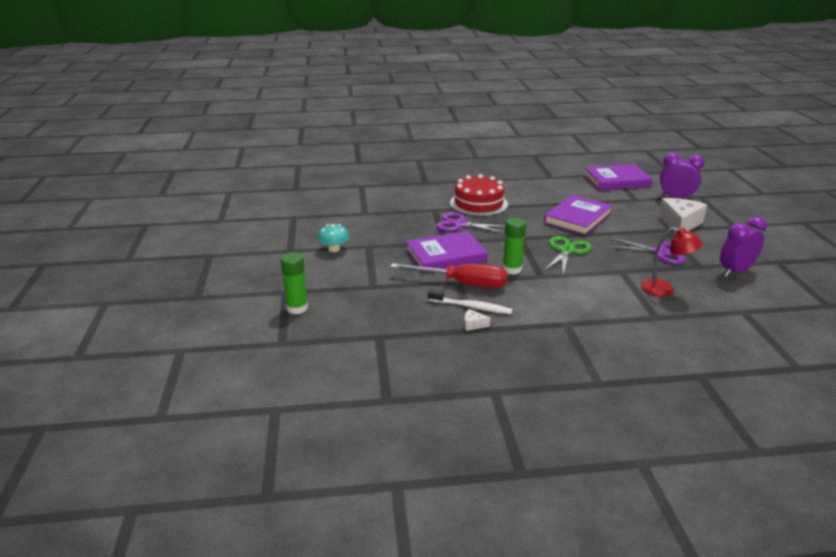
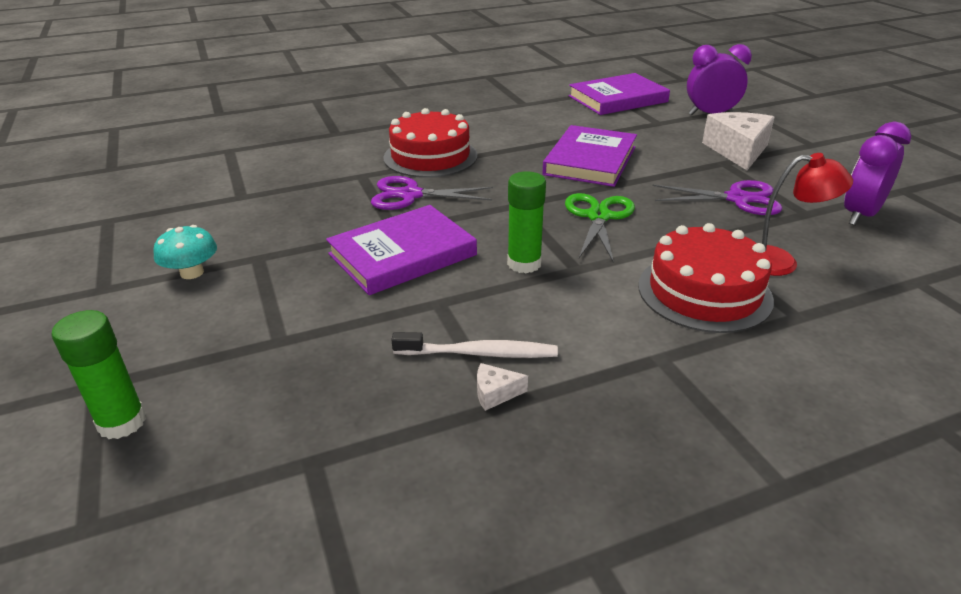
camera: 15 degrees left, 5 degrees up
(462, 283) = (448, 306): red screwdriver -> none
(608, 298) = (704, 292): none -> red cake

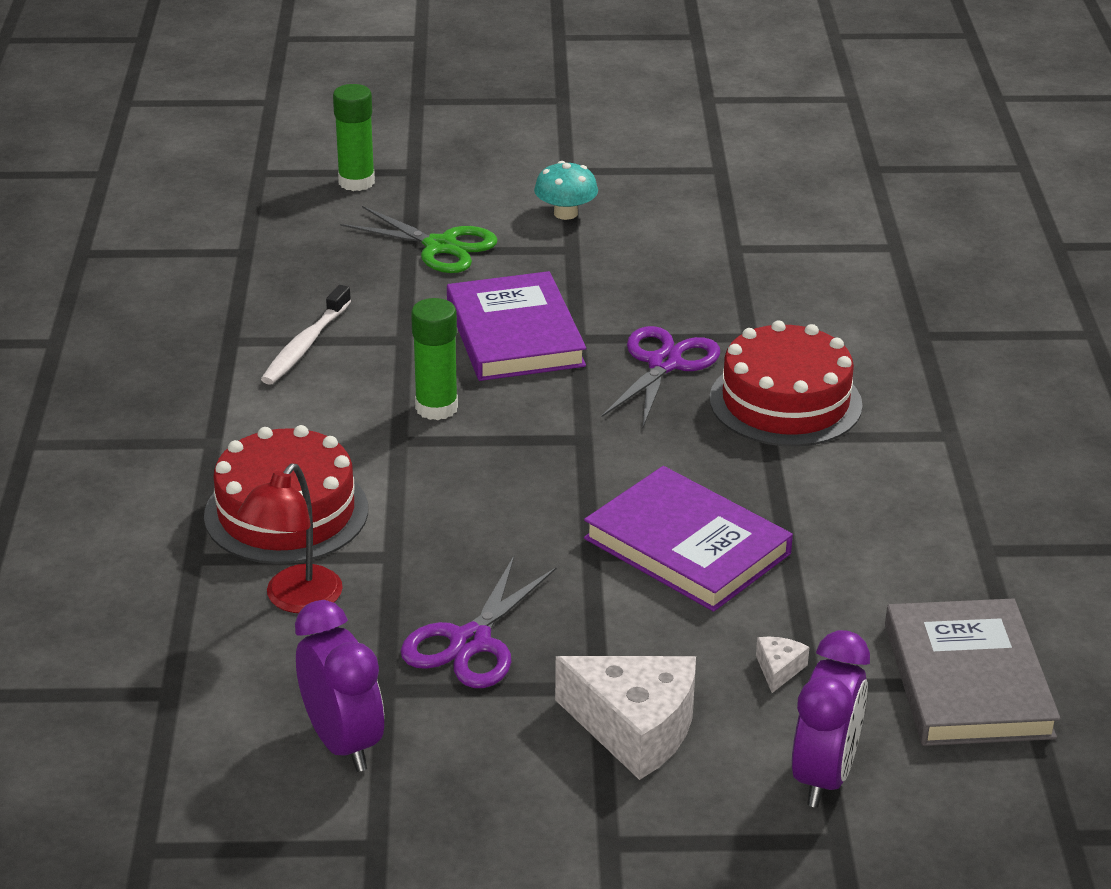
camera: 110 degrees right, 0 degrees up
(495, 393) = (246, 341): white cheese -> white cheese (778, 669)
(599, 217) = (506, 495): green scissors -> green scissors (440, 246)
(617, 99) = (967, 680): purple book -> grey book

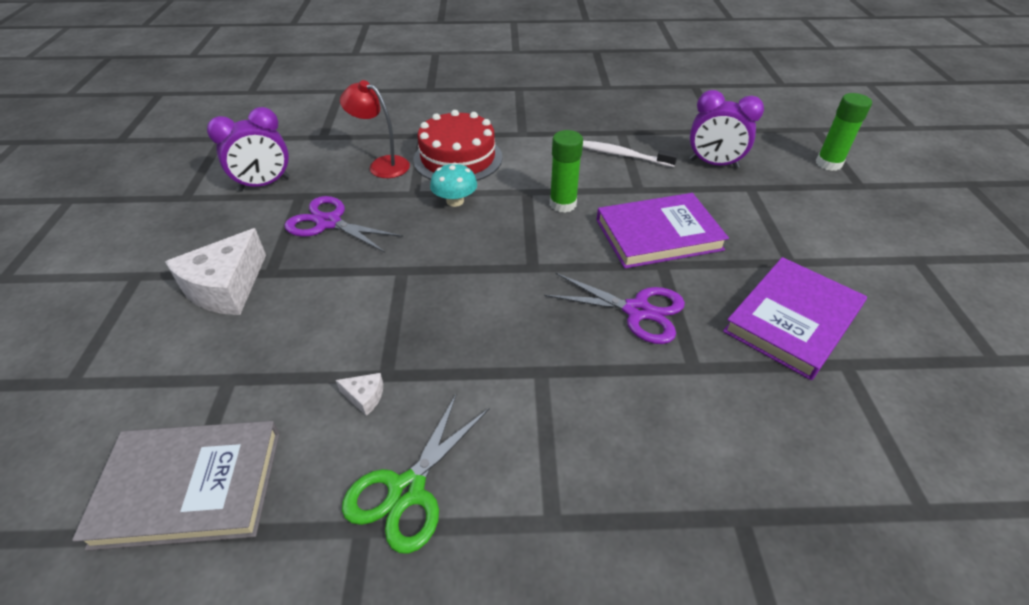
camera: 90 degrees right, 10 degrees up
(440, 246) = (761, 200): green scissors -> green scissors (407, 490)
(565, 213) = (845, 258): turquoise mushroom -> turquoise mushroom (455, 201)
(687, 546) = (402, 317): purple book -> purple book (792, 320)
(778, 669) = (252, 361): white cheese -> white cheese (365, 397)
(785, 402) = (594, 387): red cake -> none
(824, 776) = (133, 379): purple clock -> purple clock (713, 164)

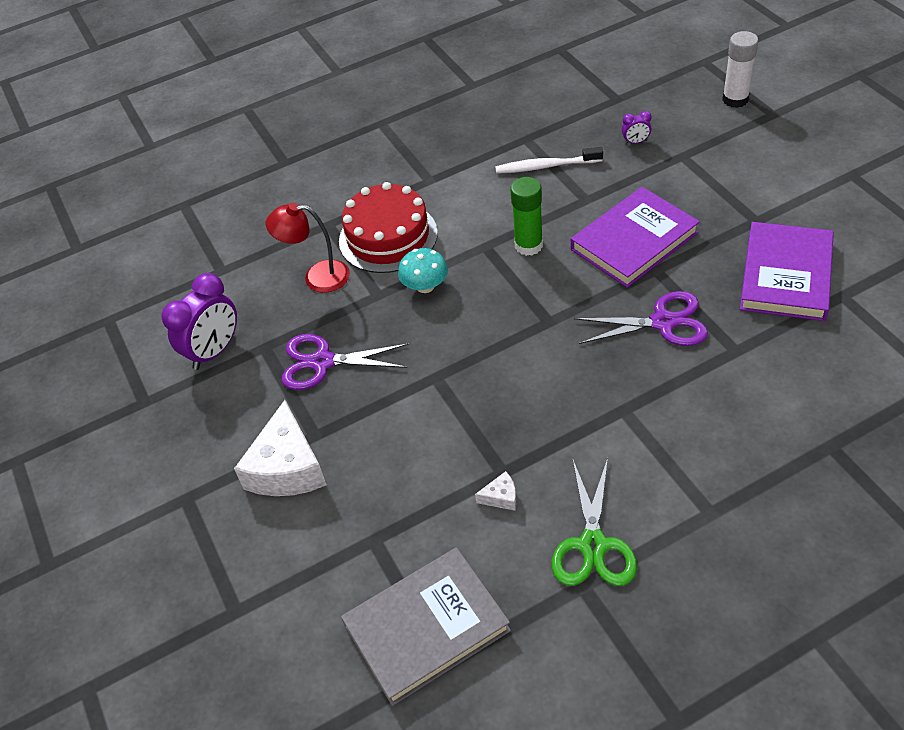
camera: 20 degrees left, 5 degrees up
(713, 164) = (635, 142): purple clock -> purple clock, size x0.46
(828, 163) = (735, 99): green glue stick -> white glue stick

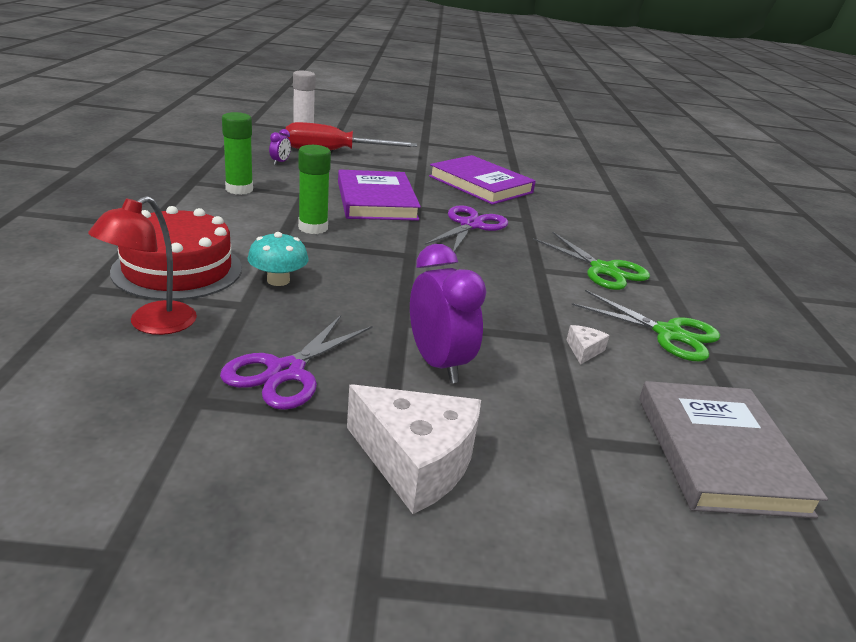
camera: 70 degrees left, 20 degrees down
(214, 351) = (131, 443): purple clock -> purple clock (438, 363)
(546, 166) = (239, 189): white toothbrush -> green glue stick
(681, 454) = (603, 270): none -> green scissors
(715, 147) = (334, 151): none -> red screwdriver

